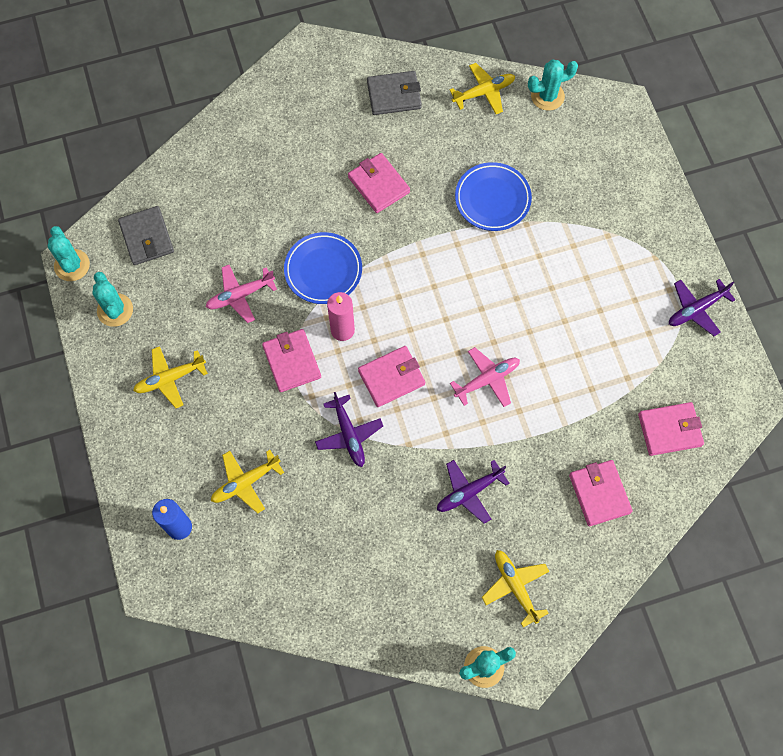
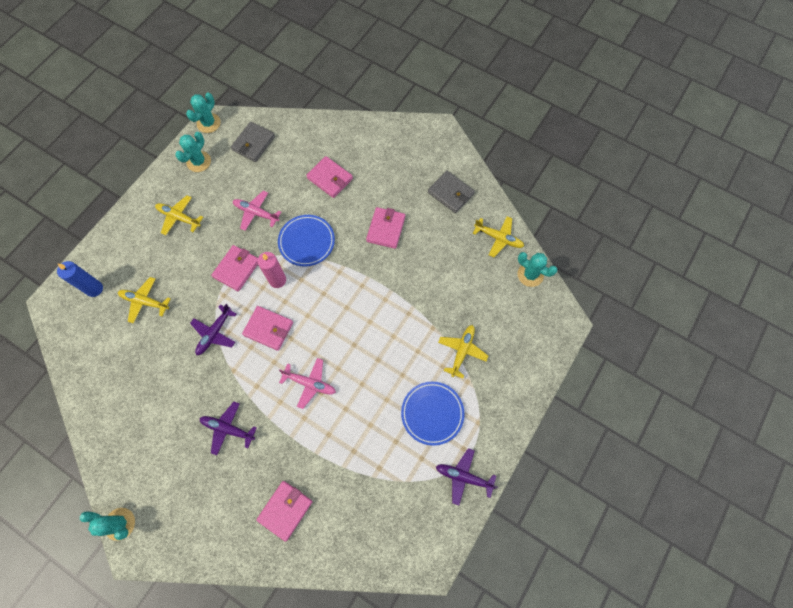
camera: 50 degrees right, 0 degrees up
(492, 199) = (432, 296): blue plate -> blue plate (432, 413)
(515, 587) = (185, 504): yellow plane -> yellow plane (462, 351)
(669, 430) = (364, 523): pink wallet -> pink wallet (330, 178)

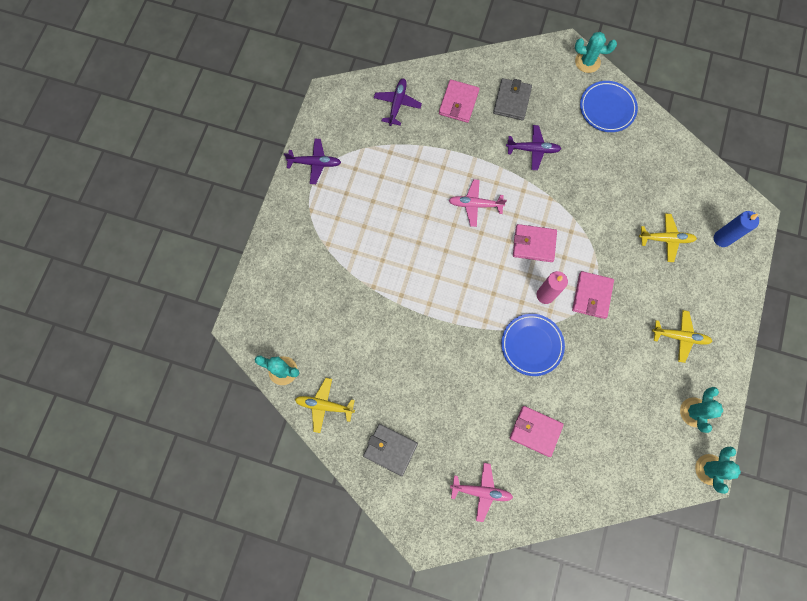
camera: 165 degrees right, 5 degrees up
(215, 333) = (583, 227): purple plane -> purple plane (397, 104)
(253, 143) = (643, 455): grey wallet -> grey wallet (512, 101)
(256, 213) = (599, 364): pink plane -> pink plane (481, 491)
(386, 229) = (451, 383): pink wallet -> none
(432, 413) = (354, 207): blue plate -> blue plate (607, 108)
(462, 351) = (339, 271): yellow plane -> none

